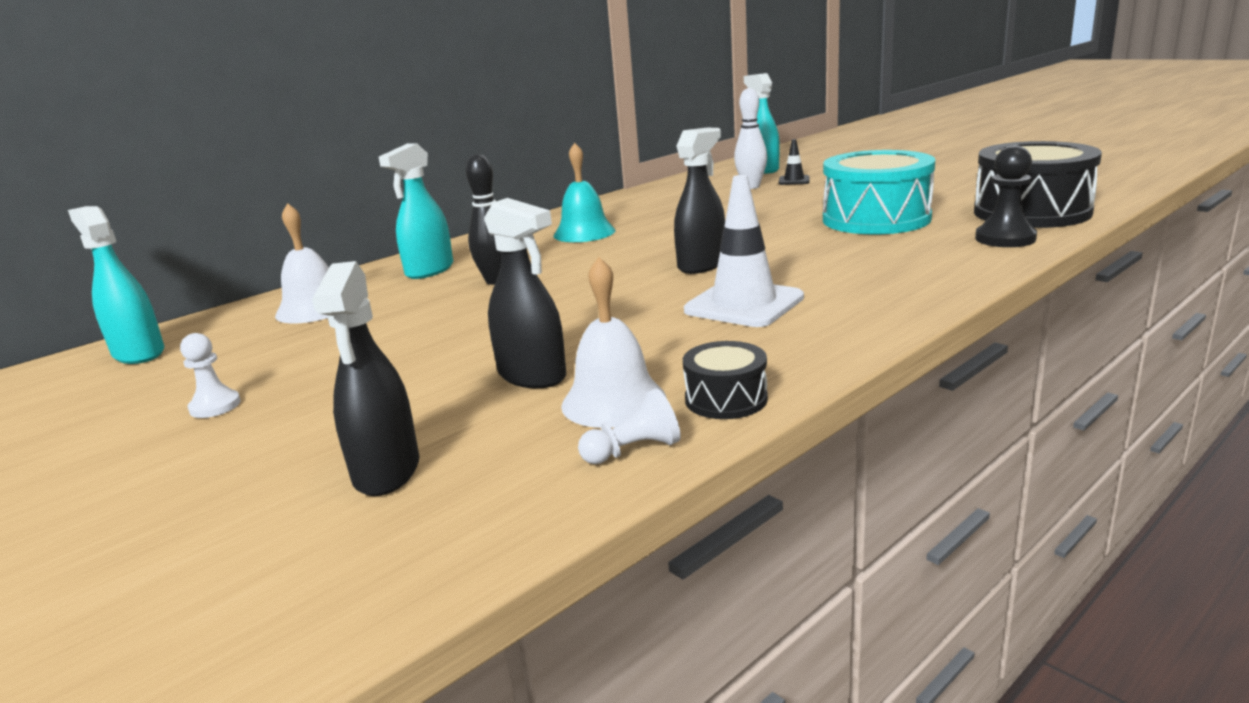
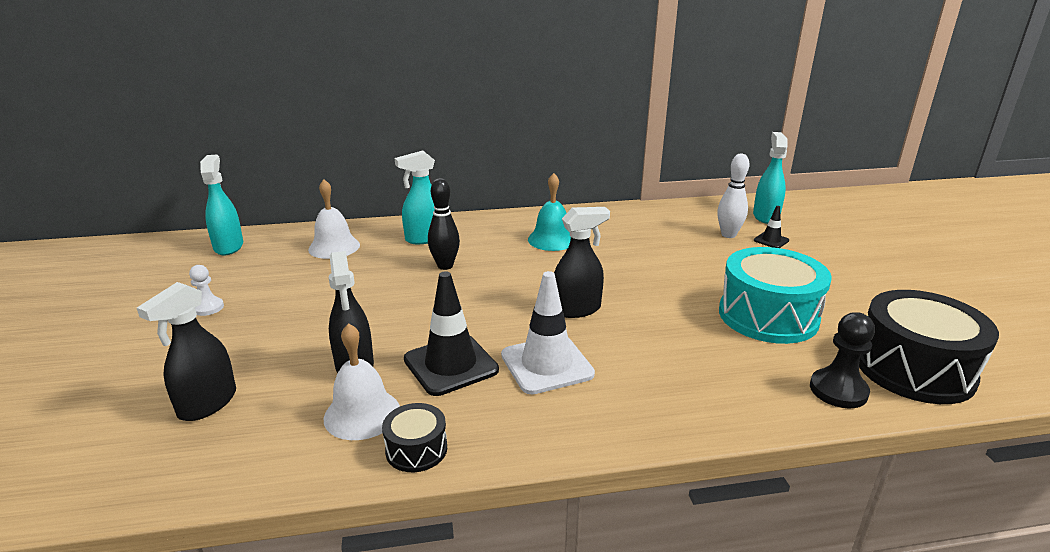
camera: 30 degrees right, 5 degrees up
(633, 450) = (318, 462): white pawn -> none
(645, 337) = (451, 365): none -> black traffic cone

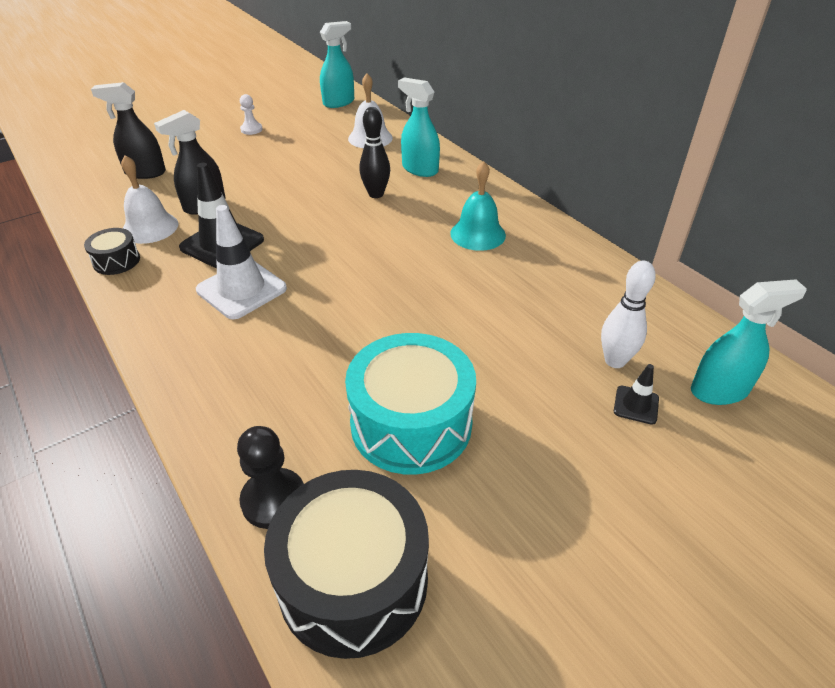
camera: 65 degrees right, 15 degrees up
(577, 309) = (343, 283): black spray bottle -> none

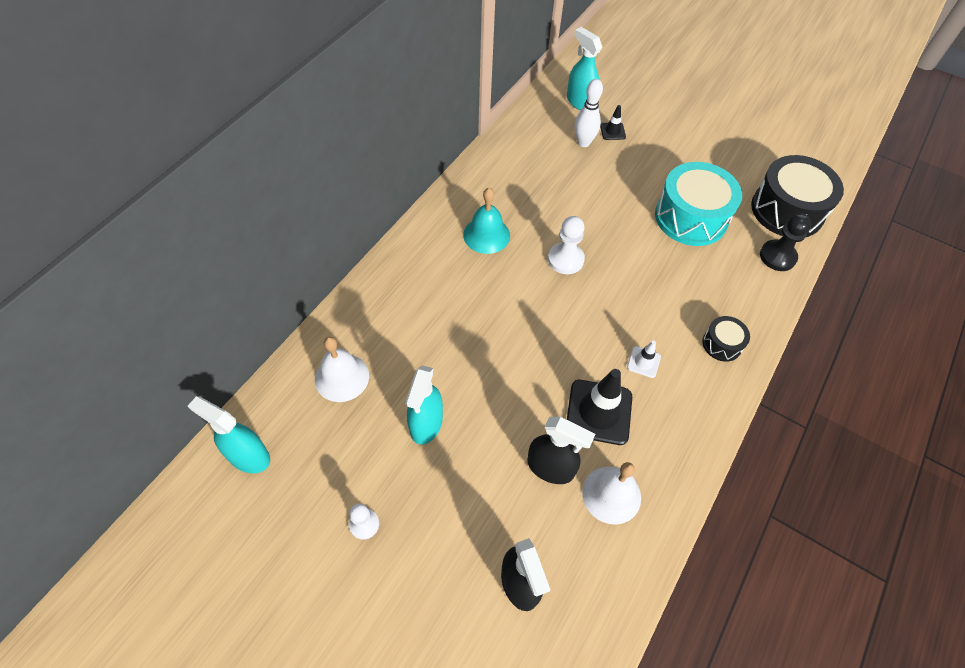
camera: 115 degrees left, 15 degrees up
(116, 261) = (671, 486): black drum -> black drum (722, 344)
(241, 289) = (643, 362): white traffic cone -> white traffic cone, size x0.49
(376, 194) = (459, 326): black bowling pin -> none
(410, 278) = (565, 259): none -> white pawn
(419, 169) = (396, 307): turquoise spray bottle -> turquoise spray bottle (426, 424)

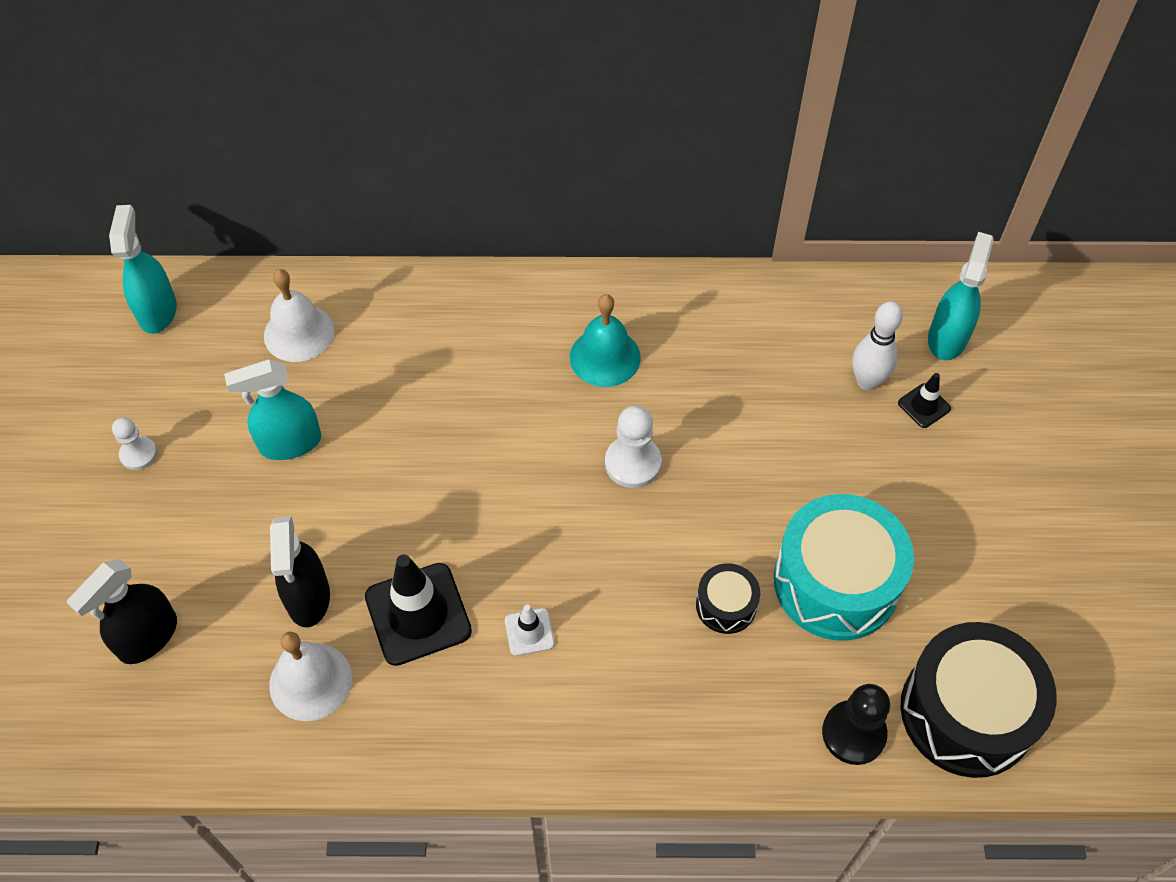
camera: 60 degrees right, 0 degrees up
(722, 344) = (627, 718): black drum -> black drum (726, 605)

